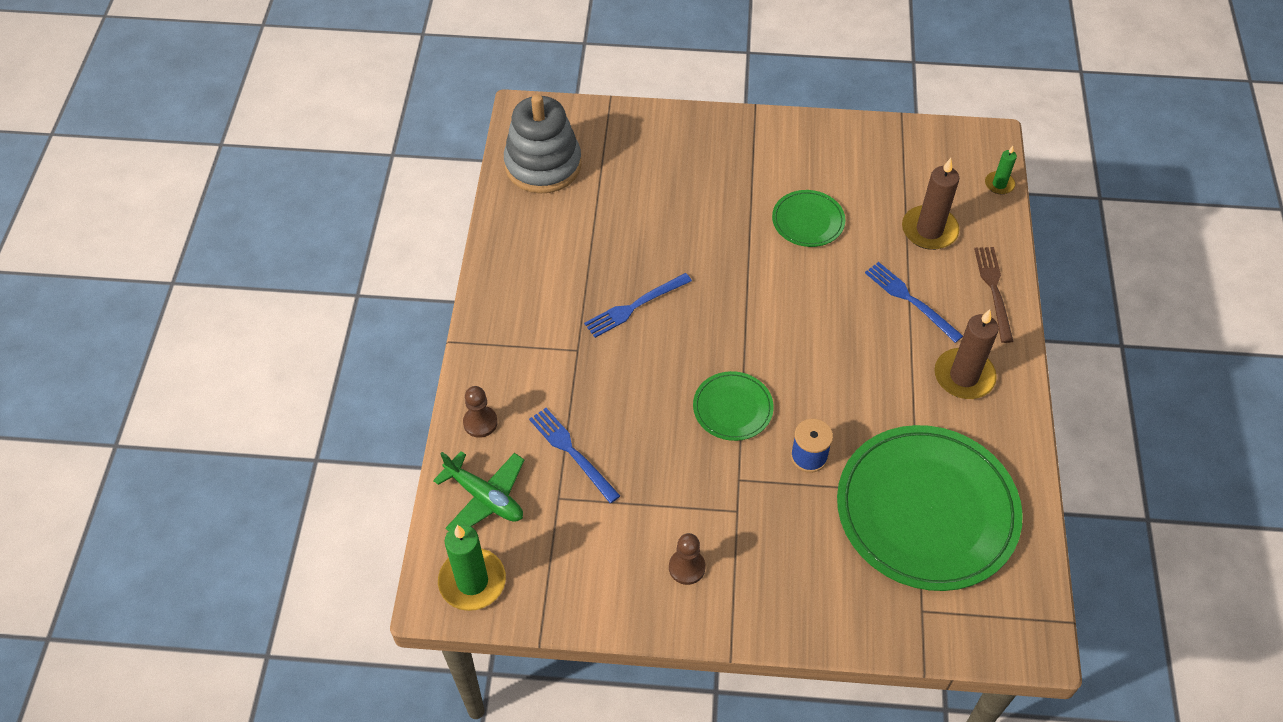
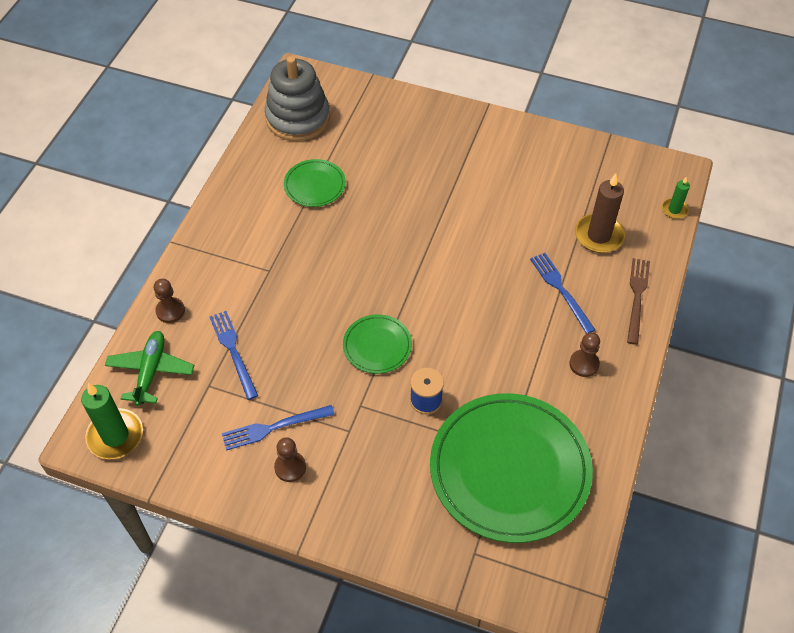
camera: 15 degrees right, 0 degrees up
(485, 497) = (151, 371): green plane -> green plane turned 135 degrees counterclockwise
(635, 306) = (328, 245): blue fork -> blue fork (274, 427)
(808, 221) = (497, 206): green plate -> green plate (314, 185)
(964, 376) = (584, 364): brown candle -> brown pawn

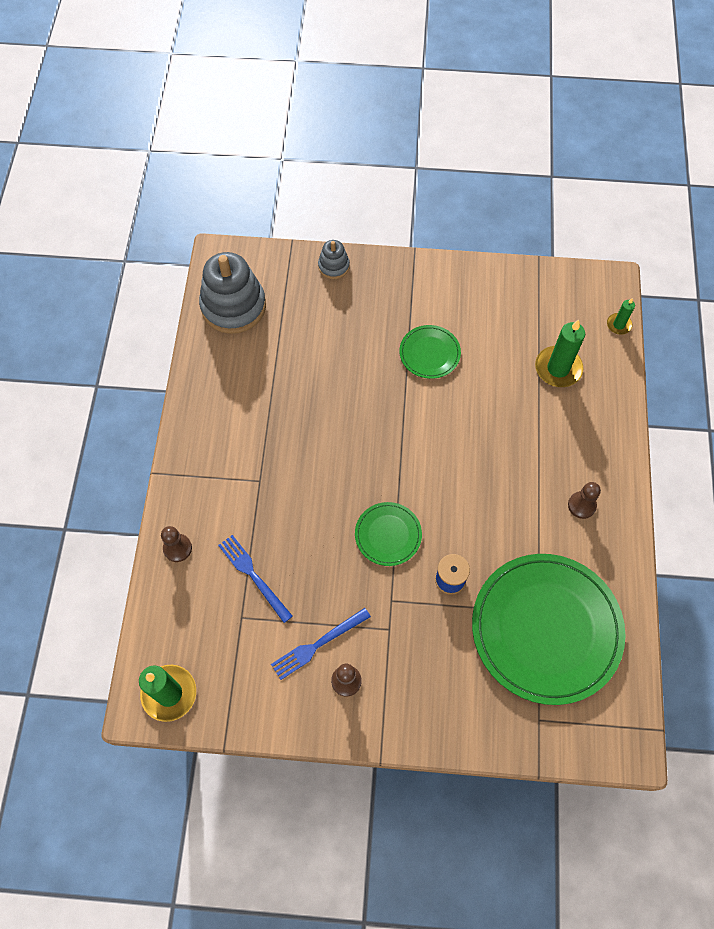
camera: 15 degrees left, 10 degrees up
(151, 371) = (180, 617): green plane -> none
(314, 185) = (274, 377): green plate -> green plate (429, 353)
(405, 103) = (333, 266): none -> grey stacking toy
(561, 290) = (539, 434): blue fork -> none
(599, 235) = (558, 368): brown candle -> green candle
(637, 297) = (610, 425): brown fork -> none

